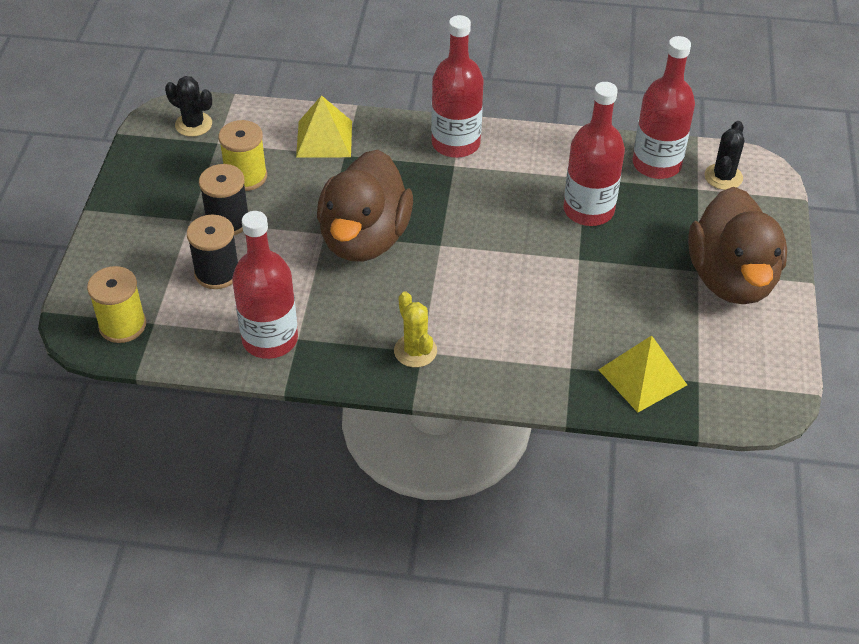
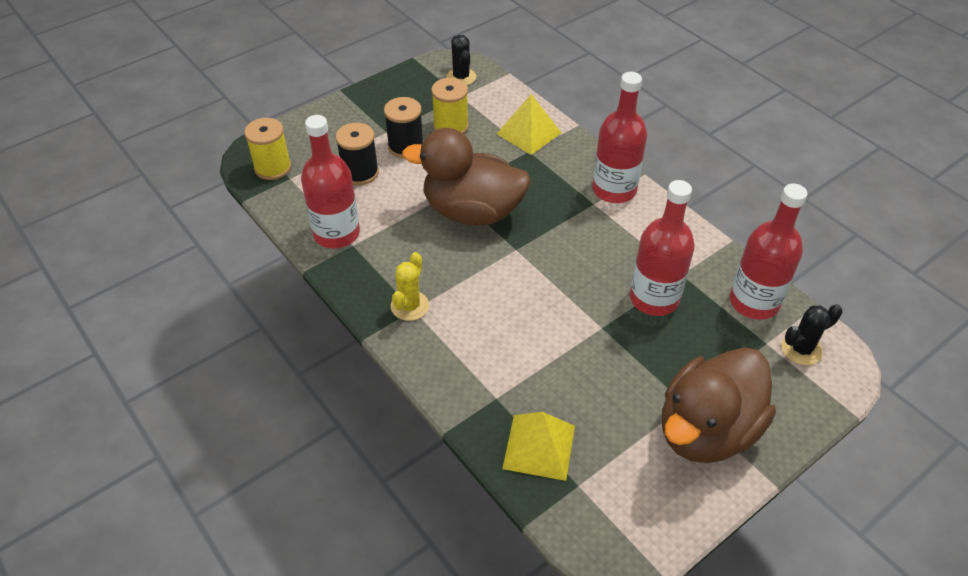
camera: 45 degrees right, 0 degrees up
(364, 238) = (472, 211): brown duck -> brown duck turned 45 degrees clockwise

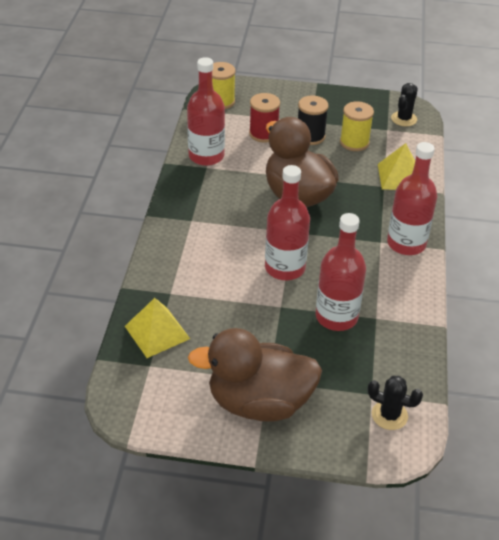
camera: 45 degrees right, 5 degrees down
(360, 173) = (263, 134): black spool -> red spool
(410, 306) = (192, 217): yellow cactus -> none
(754, 302) = (400, 368): red bottle -> red bottle (285, 268)

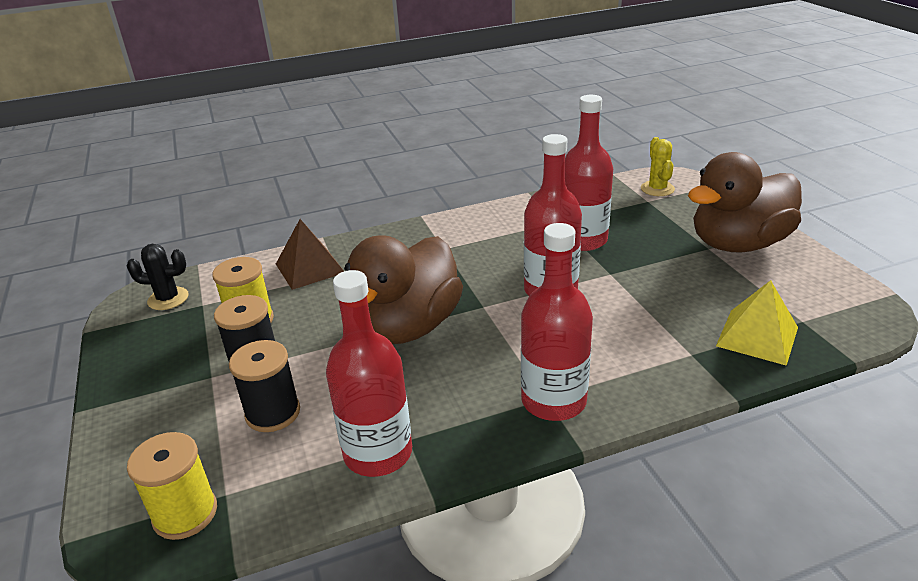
camera: 115 degrees left, 10 degrees down
(259, 402) = (738, 244): brown duck -> brown duck turned 90 degrees clockwise
(263, 134) = (273, 413): red spool -> black spool
(389, 415) = (657, 189): black cactus -> yellow cactus
(399, 176) = (309, 268): yellow pyramid -> brown pyramid
(406, 243) = (432, 234): red bottle -> red bottle (553, 401)

